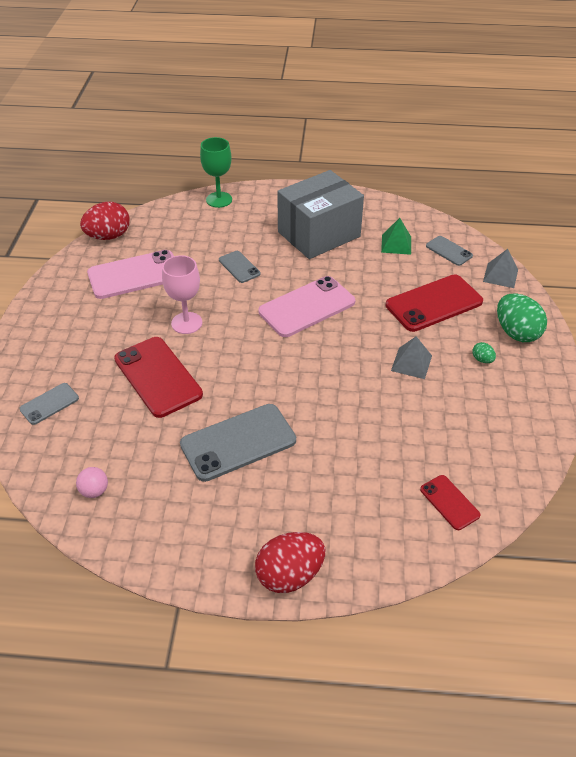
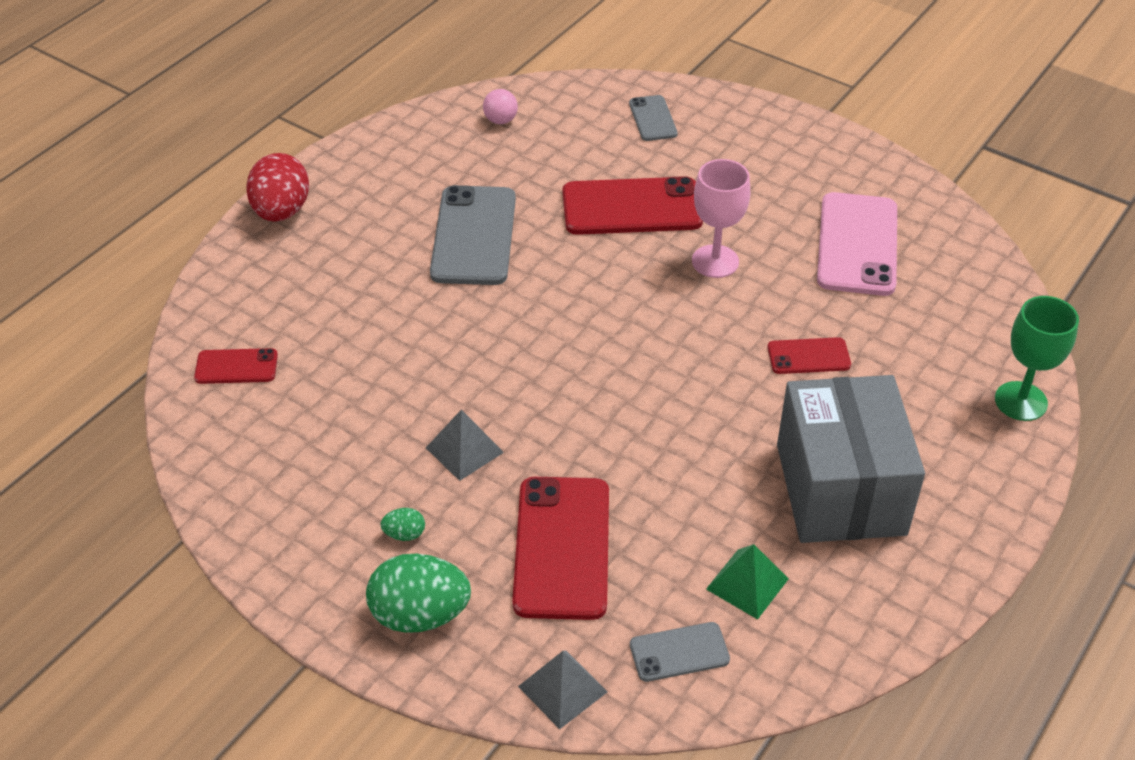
camera: 120 degrees right, 0 degrees up
(108, 236) = (974, 245): red egg -> none
(239, 267) = (808, 356): grey phone -> red phone
(307, 307) = (663, 392): pink phone -> none

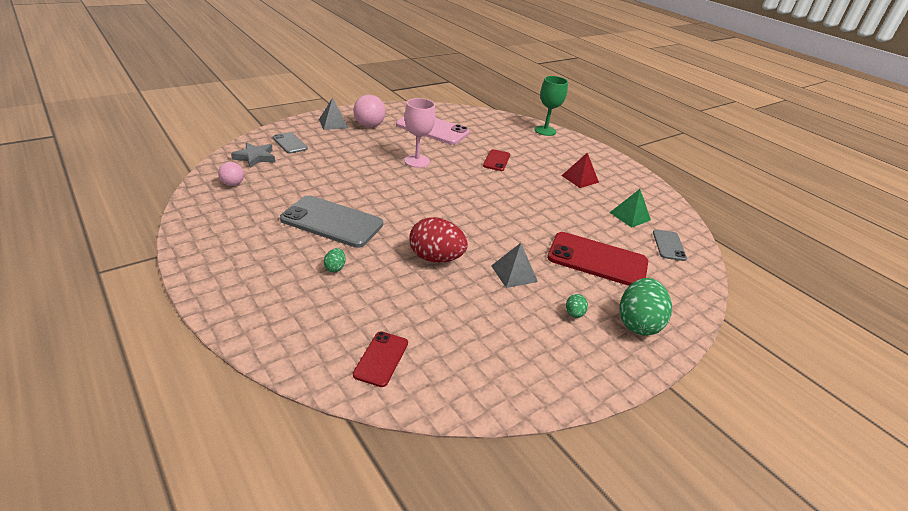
camera: 75 degrees left, 10 degrees down
(281, 211) = (223, 295): red egg -> red egg (436, 258)
(376, 275) = (335, 268): none -> green egg
(562, 689) = (691, 286): grey pyramid -> grey pyramid (333, 123)
(583, 107) = (255, 157): none -> grey star
(632, 207) = (355, 169): red phone -> none
(652, 119) = (290, 143): grey phone -> grey phone turned 45 degrees clockwise
(792, 171) = (369, 126): none -> pink ball
(840, 489) = (580, 179): grey box -> red pyramid

